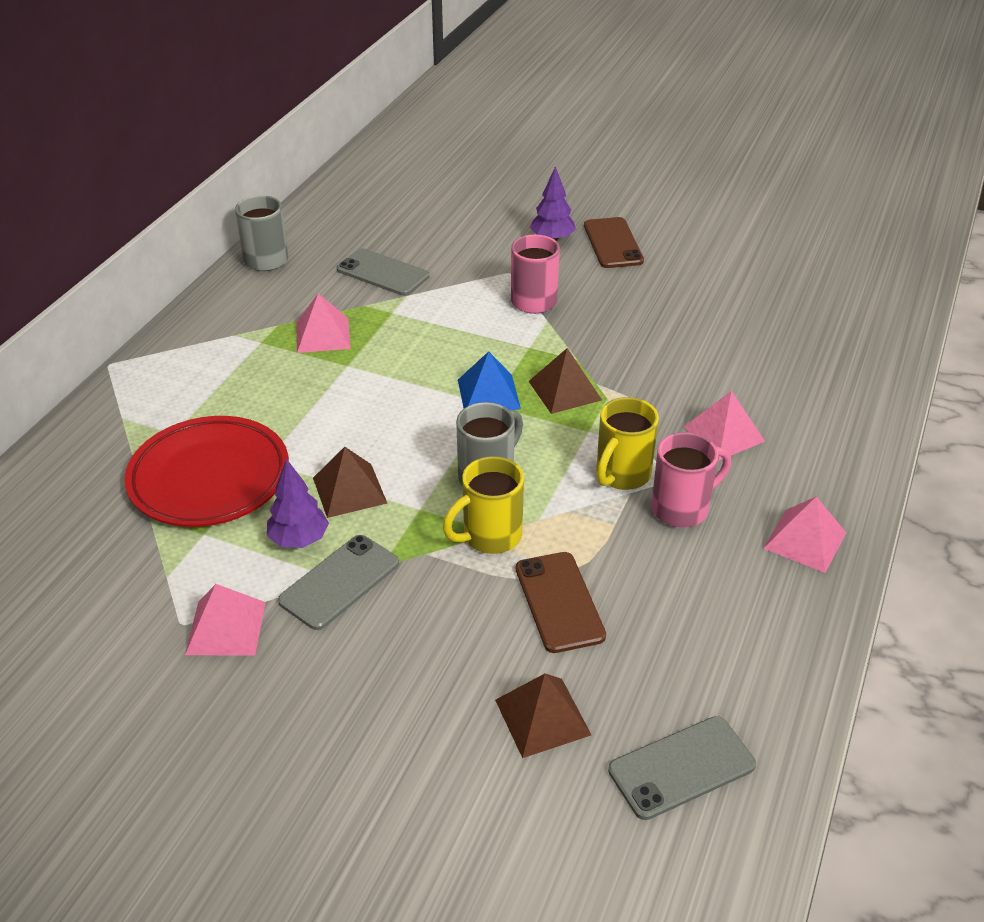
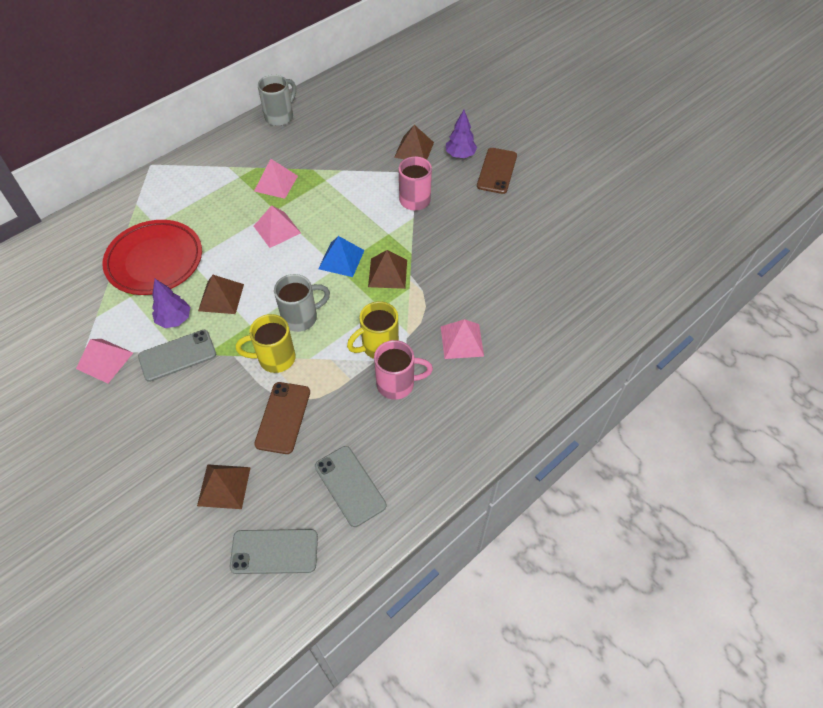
camera: 25 degrees right, 15 degrees up
(382, 273) = (339, 148): grey phone -> grey phone (350, 486)
(486, 248) = (414, 149): none -> brown pyramid
(804, 540) = (455, 436): pink pyramid -> pink pyramid (277, 229)

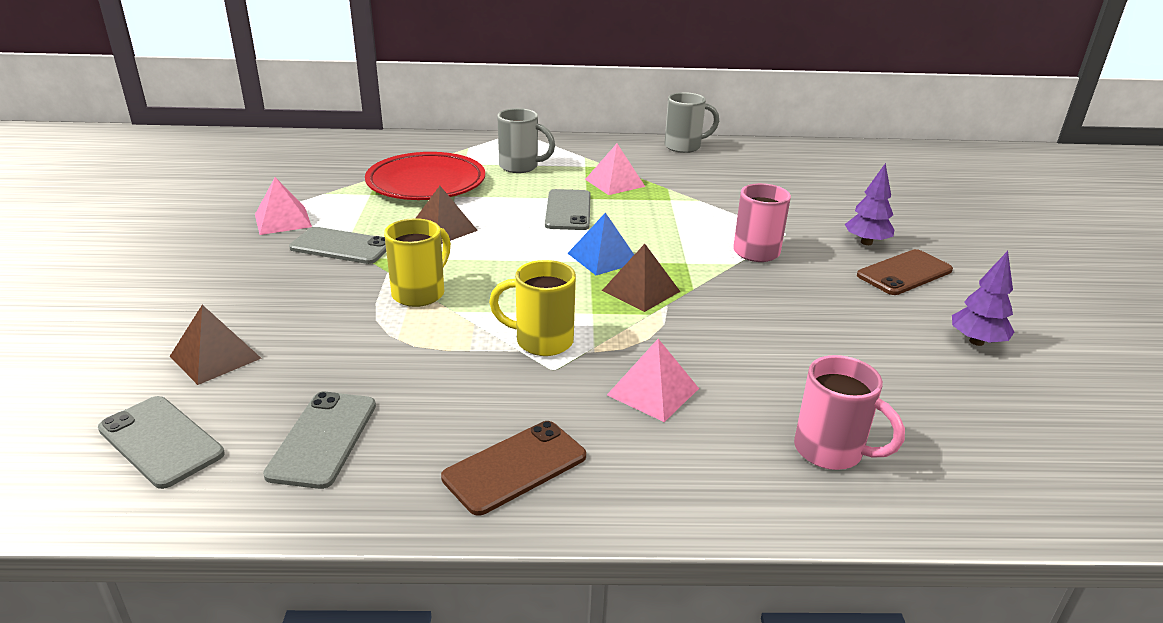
camera: 40 degrees right, 25 degrees down
(174, 319) = (379, 224): purple tree -> purple tree (976, 341)
(275, 358) = (420, 293): yellow mug -> yellow mug turned 90 degrees clockwise
(277, 229) = (568, 210): pink pyramid -> grey phone
(283, 417) = (354, 340): brown phone -> brown phone (515, 467)
(301, 317) = (494, 278): grey mug -> grey mug (520, 167)
(397, 384) = (515, 384): pink mug -> pink mug (831, 451)
(414, 149) = (808, 217): brown pyramid -> none

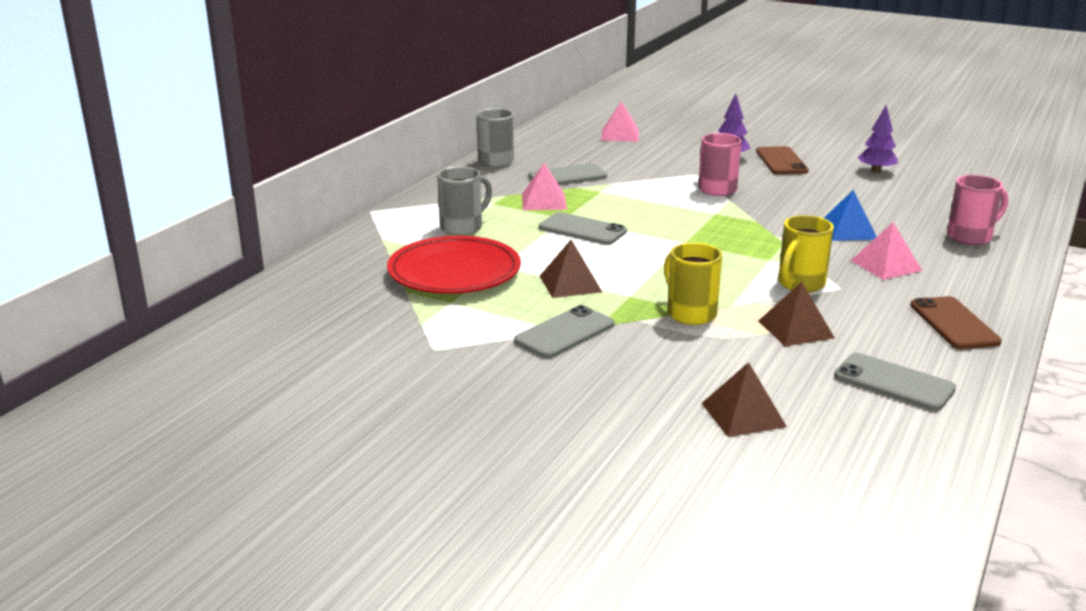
camera: 60 degrees left, 5 degrees down
(160, 441) = (868, 449): grey phone -> grey phone (567, 176)
(283, 220) = (471, 353): pink pyramid -> pink pyramid (620, 135)
(603, 257) = (683, 237): blue pyramid -> blue pyramid (847, 231)
(641, 291) = (747, 237): brown pyramid -> brown pyramid (795, 329)

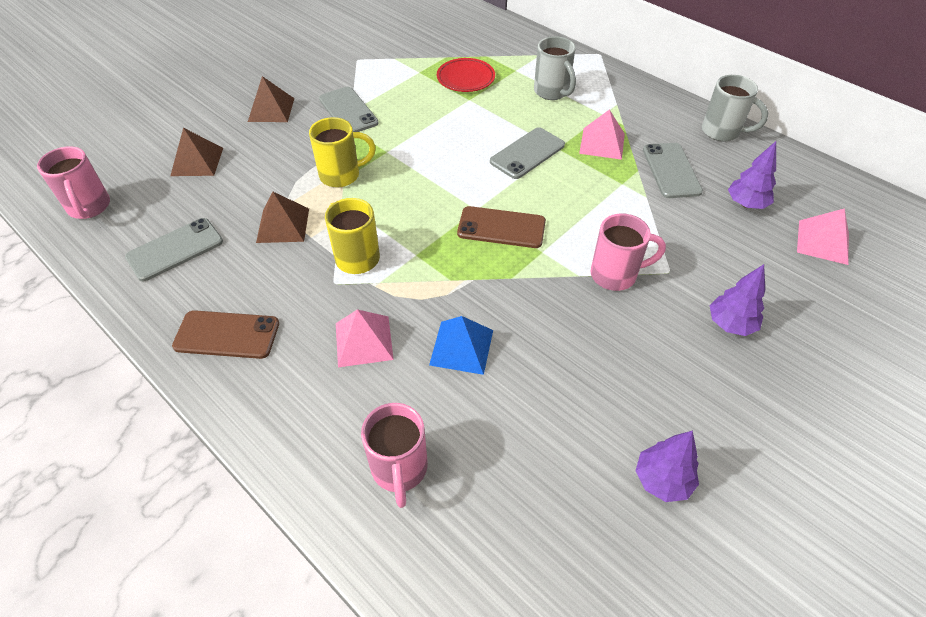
camera: 105 degrees right, 25 degrees up
(454, 273) = (465, 78): red plate -> red plate, size x0.59
(570, 283) = (422, 127): brown pyramid -> brown pyramid (271, 110)
(594, 154) = (746, 204): none -> purple tree
(781, 161) = (713, 376): brown phone -> brown phone (501, 228)
(899, 471) = (89, 207): none -> pink mug

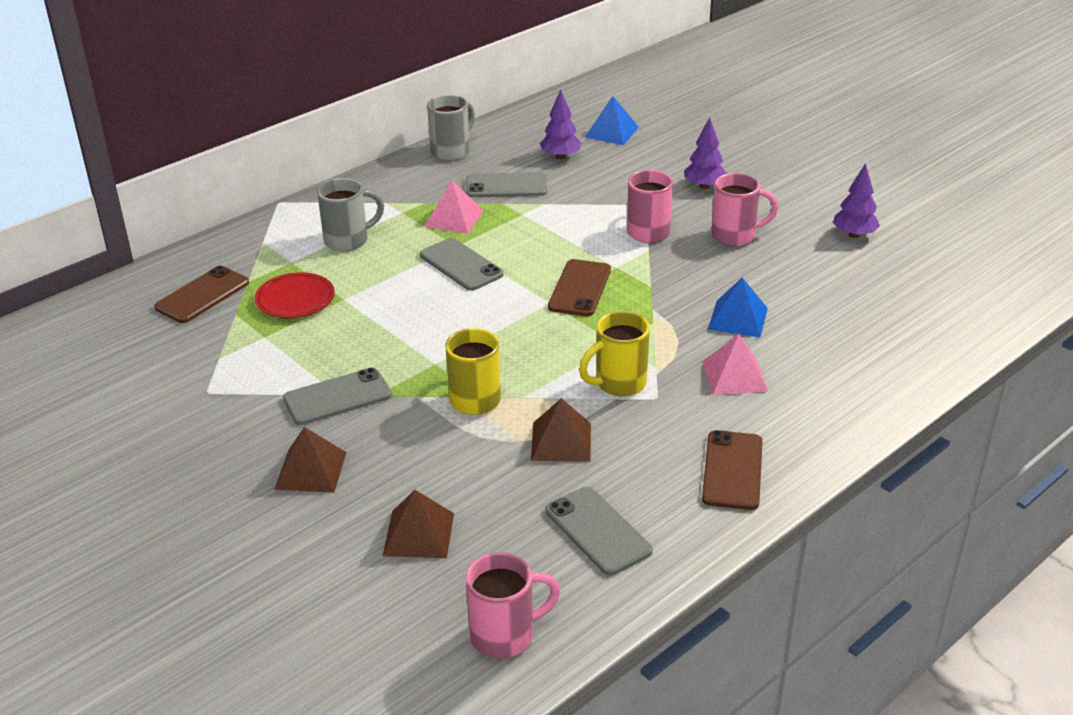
camera: 85 degrees left, 15 degrees down
(399, 470) = (870, 354): pink mug -> pink mug (735, 236)
(467, 41) = (202, 295): none -> brown phone
(823, 242) = (612, 132): pink pyramid -> blue pyramid

